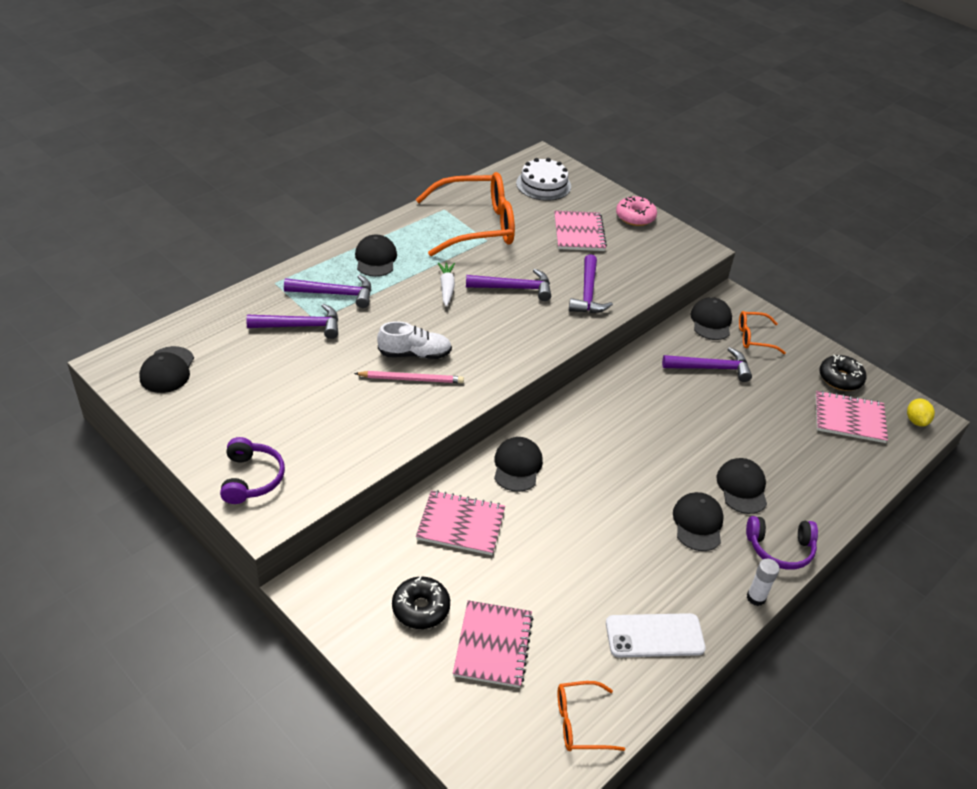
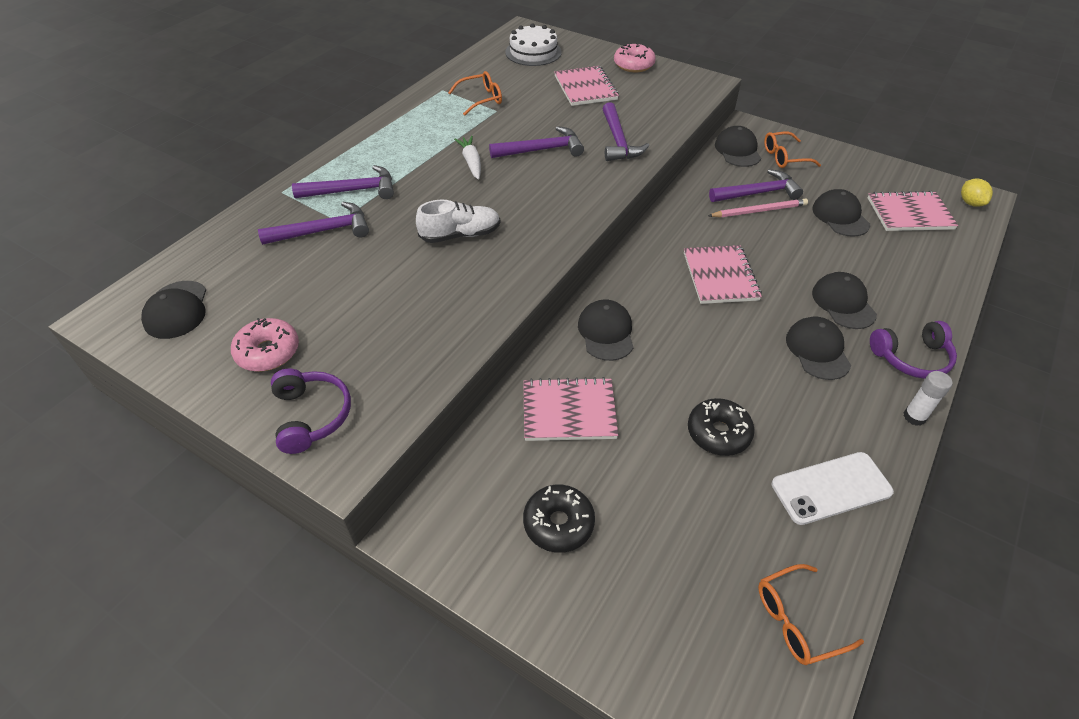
camera: 10 degrees left, 5 degrees up
(230, 420) = (268, 352): none -> pink donut
(375, 259) = (386, 148): black cap -> black cap (840, 216)
(411, 379) = (465, 262): pink pencil -> pink pencil (759, 211)
(477, 226) = (481, 99): orange glasses -> orange glasses, size x0.47
(493, 645) = (658, 548): pink notebook -> pink notebook (720, 276)
(840, 378) = (882, 178): black donut -> black donut (718, 433)

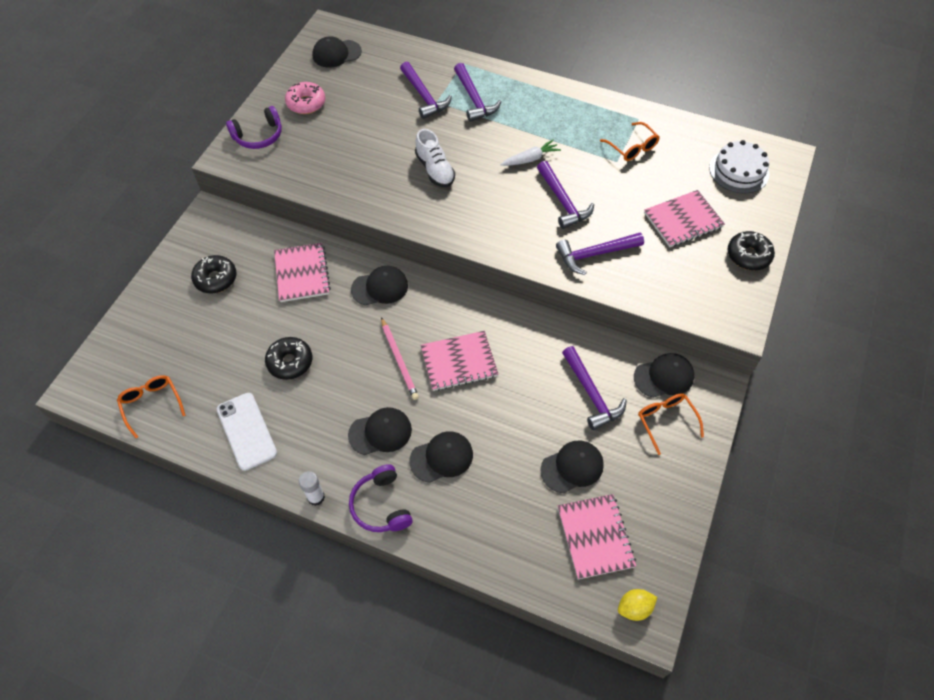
camera: 80 degrees right, 10 degrees up
(633, 65) = (748, 255): pink donut -> black donut
(759, 211) = (562, 394): pink pencil -> pink pencil (399, 360)

